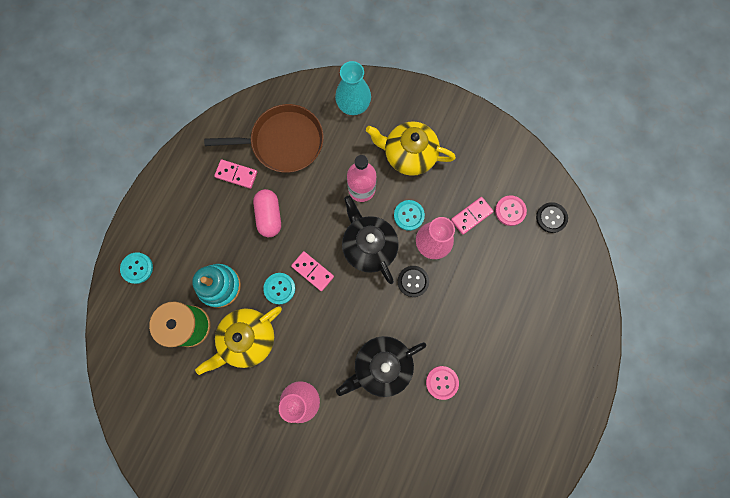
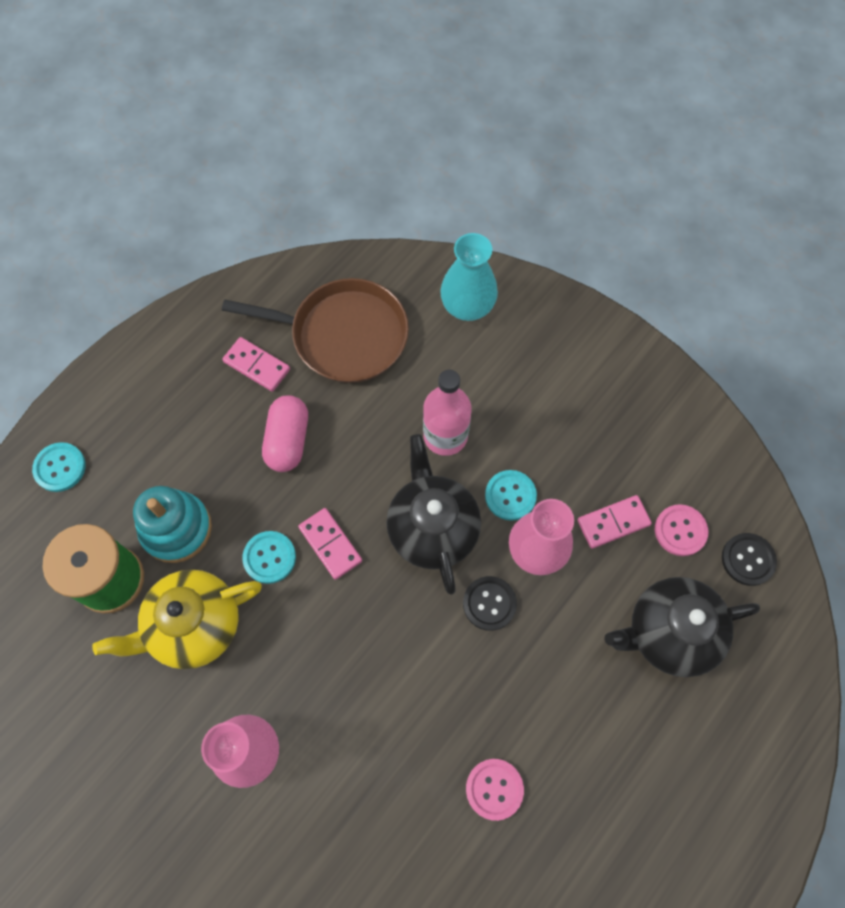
camera: 15 degrees right, 10 degrees down
(381, 366) = (399, 732): black teapot -> black teapot (669, 633)
(408, 155) = (534, 402): yellow teapot -> none

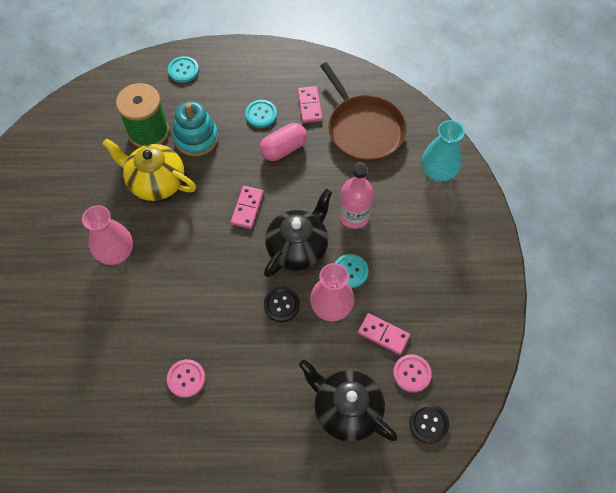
camera: 50 degrees right, 5 degrees down
(269, 557) = (217, 187): turquoise button -> turquoise button (261, 114)

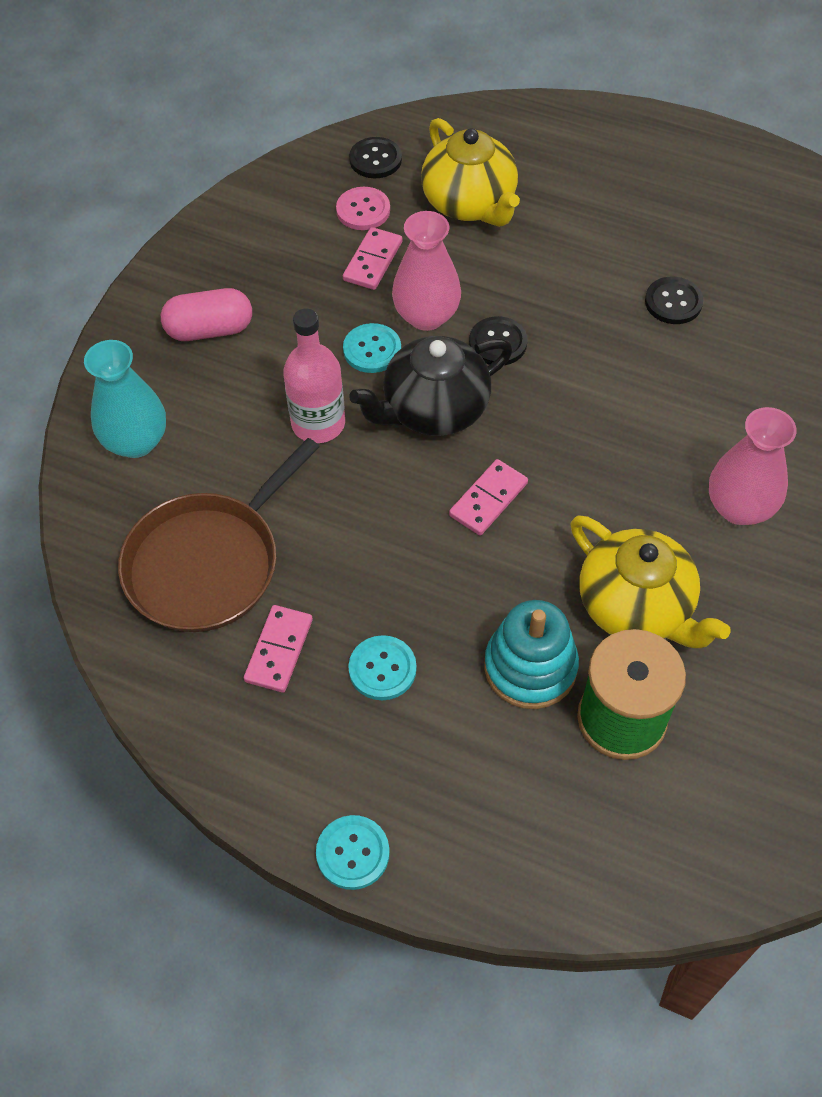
camera: 155 degrees left, 5 degrees down
(183, 70) = (501, 845): turquoise button -> turquoise button (353, 853)
(186, 378) = (673, 302): pink button -> black button
(283, 149) = (374, 581): pink capsule -> pink capsule (210, 330)
(346, 409) = (470, 204): black teapot -> yellow teapot
(363, 129) = (208, 563): brown pan -> brown pan turned 135 degrees counterclockwise
(383, 334) = (373, 261): pink domino -> pink domino turned 60 degrees clockwise

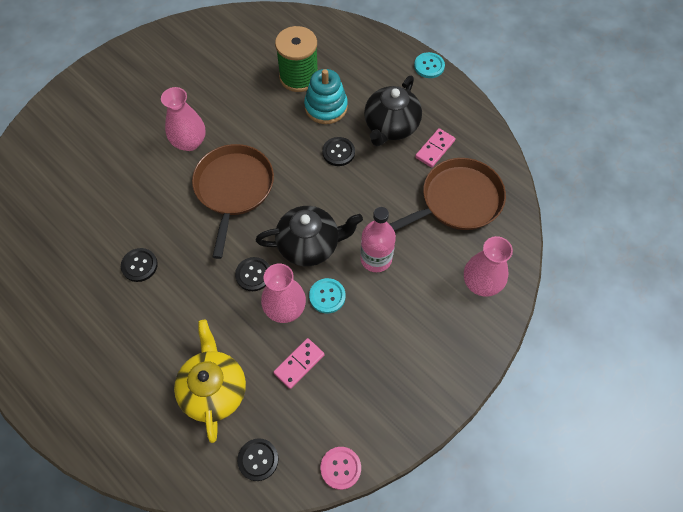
camera: 160 degrees left, 5 degrees up
(136, 441) = (481, 283): turquoise vase -> pink vase
(210, 330) = (419, 347): pink capsule -> none
(363, 210) = (287, 412): pink button -> pink button (340, 468)
(382, 669) = (391, 126): turquoise button -> black teapot
(460, 580) = (338, 152): none -> black button
(488, 499) = (306, 186): pink domino -> none
(608, 454) = (233, 189): none -> brown pan
(636, 607) = (265, 115): yellow teapot -> none

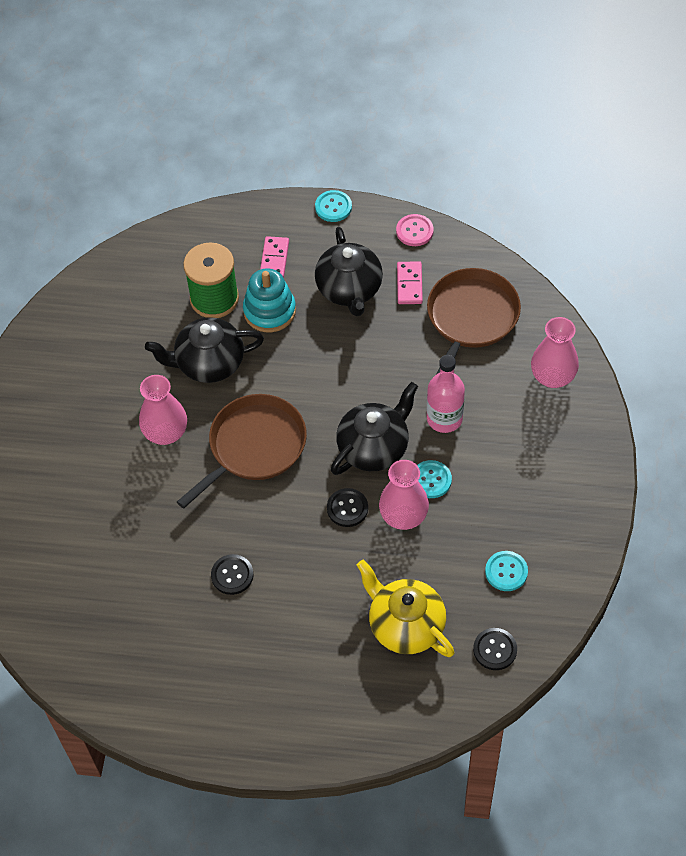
camera: 35 degrees left, 5 degrees down
(233, 189) = (254, 446): brown pan -> brown pan turned 75 degrees clockwise
(257, 115) = (208, 363): none -> black teapot
(299, 364) = (458, 552): pink domino -> pink domino (274, 259)
(319, 405) = (506, 572): none -> turquoise button
(338, 152) = (322, 346): black button -> none
(340, 468) = (567, 605): pink button -> pink button (414, 231)

